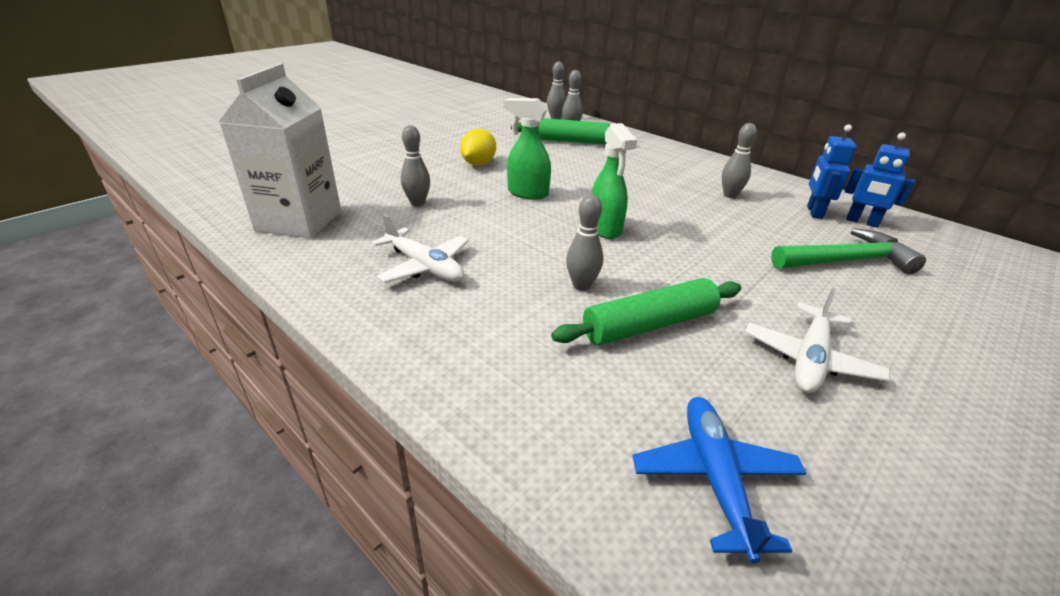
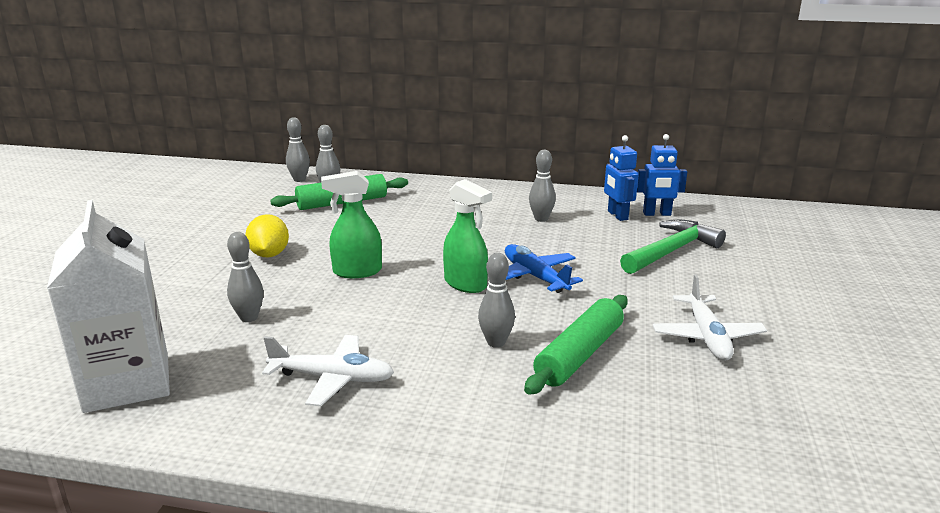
camera: 30 degrees left, 10 degrees down
(715, 478) = (717, 443): blue plane -> blue plane (535, 277)

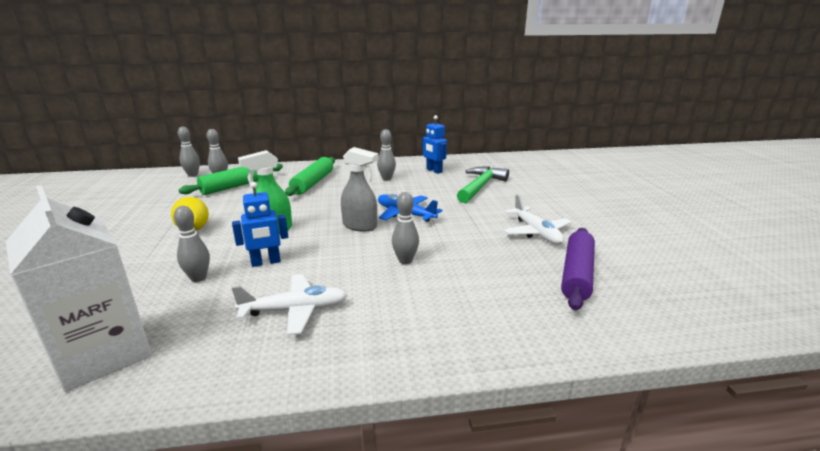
camera: 20 degrees left, 0 degrees up
(466, 284) = (360, 226): green spray bottle -> grey spray bottle
(579, 354) = (466, 258): green rolling pin -> green rolling pin (313, 183)
(657, 214) = (457, 167): blue robot -> blue robot (266, 262)
(722, 409) = (576, 274): none -> purple rolling pin

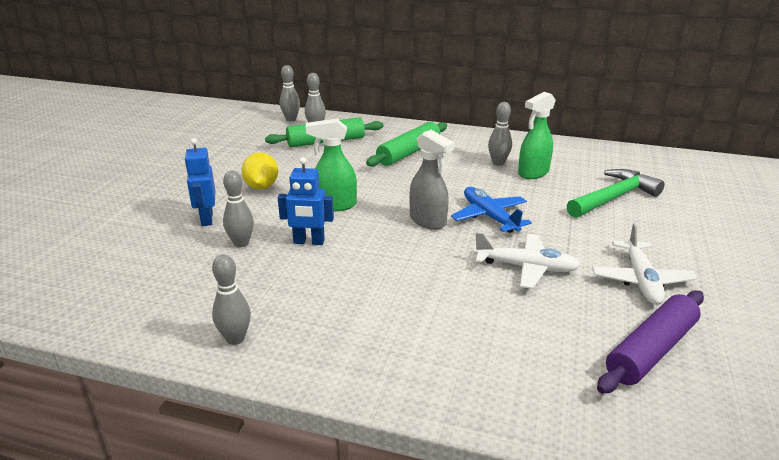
camera: 25 degrees right, 5 degrees up
(103, 353) = (137, 296): white carton -> none
(295, 310) = (308, 302): white plane -> white plane (526, 267)
(405, 260) = (451, 276): grey bowling pin -> grey bowling pin (235, 339)
(416, 181) = (533, 173): none -> green spray bottle
(434, 170) = (566, 162): blue robot -> blue robot (206, 219)

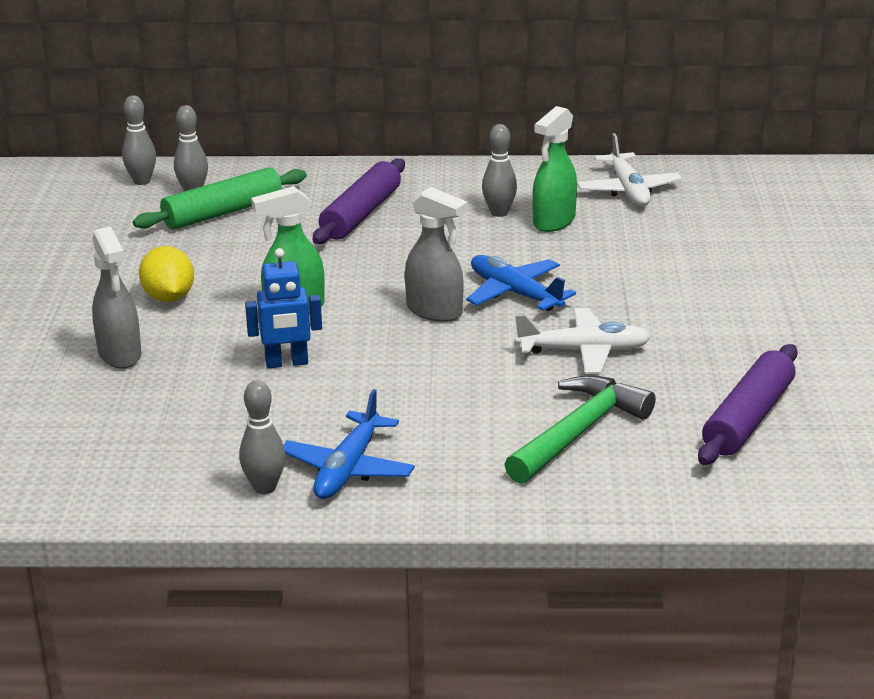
camera: 15 degrees left, 0 degrees up
(206, 219) = (120, 355): blue robot -> grey spray bottle
(241, 243) = (194, 379): grey bowling pin -> none
(305, 334) = (348, 469): none -> blue plane
(409, 152) = (361, 214): green rolling pin -> purple rolling pin
(613, 198) = (671, 243): green hammer -> green hammer (578, 432)
(641, 280) = (724, 345): white plane -> white plane (628, 190)

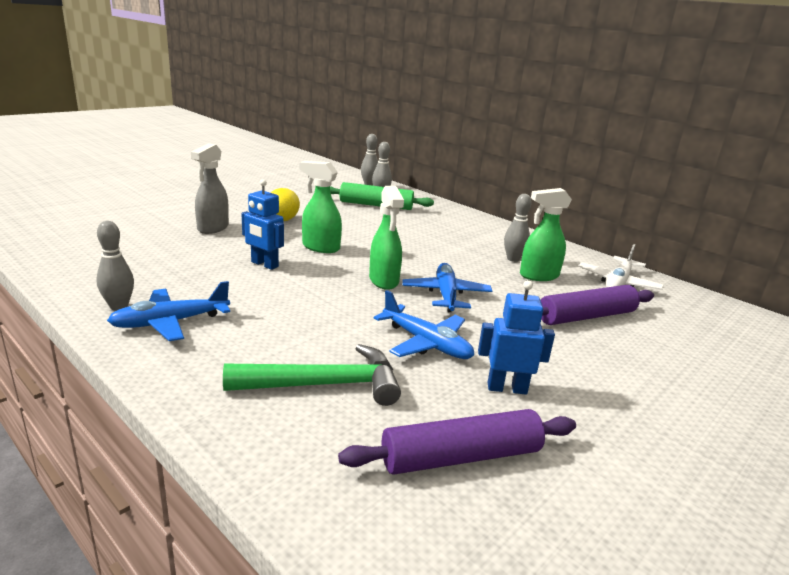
camera: 40 degrees right, 5 degrees down
(361, 214) = (437, 230): purple rolling pin -> purple rolling pin (586, 316)
(435, 311) = (384, 281): grey spray bottle -> green spray bottle
(584, 351) = (426, 343): white plane -> blue plane
(699, 352) = (507, 388): none -> blue robot

